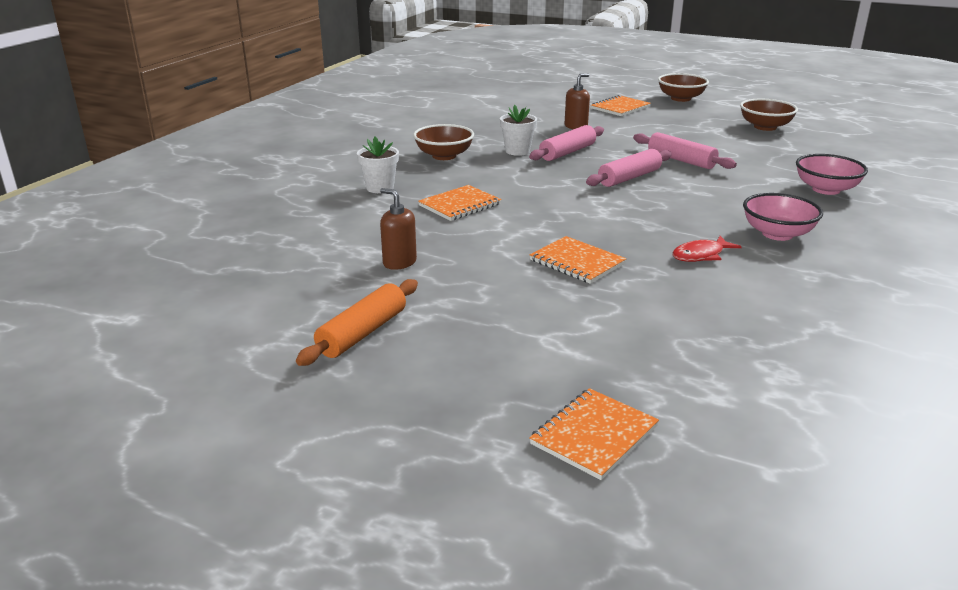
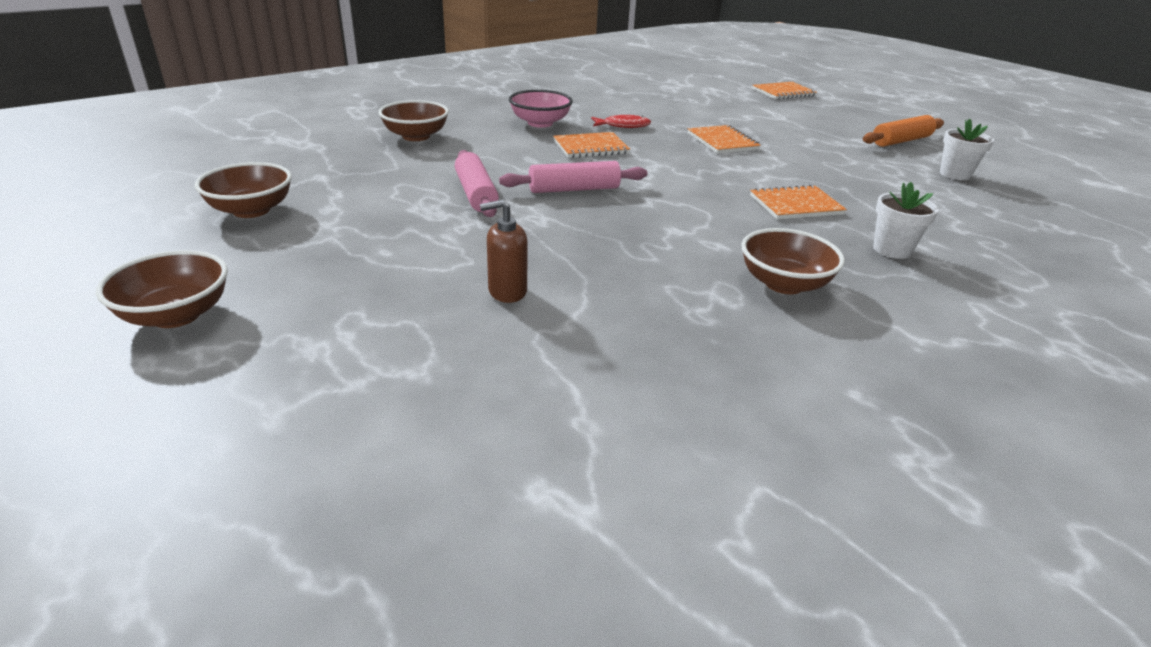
camera: 155 degrees left, 5 degrees up
(399, 262) = (872, 171): brown soap dispenser -> none
(517, 151) = (663, 263): white flower pot -> white flower pot (955, 174)
(567, 152) = (595, 242): pink rolling pin -> none
(620, 108) = (341, 322): orange notebook -> orange notebook (590, 147)
(826, 189) = (416, 136): pink bowl -> brown bowl

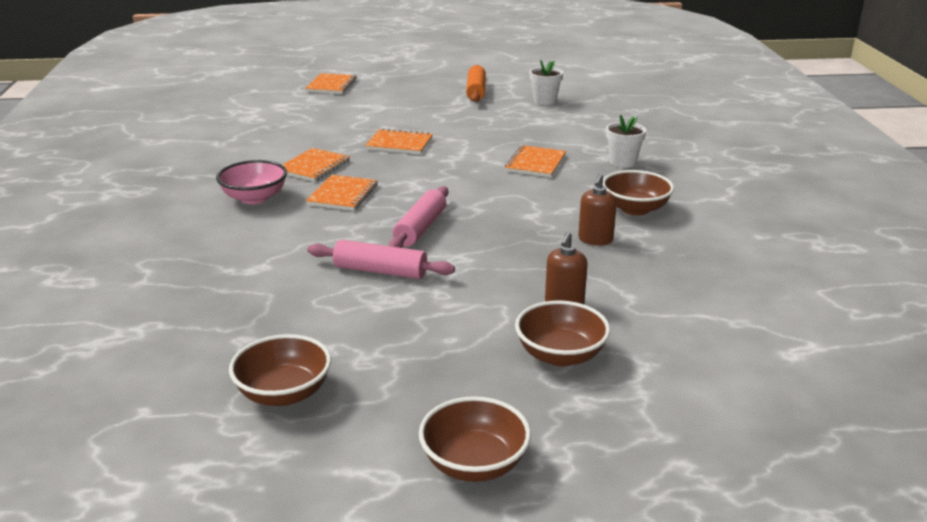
camera: 55 degrees left, 5 degrees down
(416, 136) = (201, 265): brown bowl -> brown bowl (560, 355)
(623, 126) = (313, 167): red fish -> orange notebook
(671, 277) = (595, 240): none -> brown soap dispenser

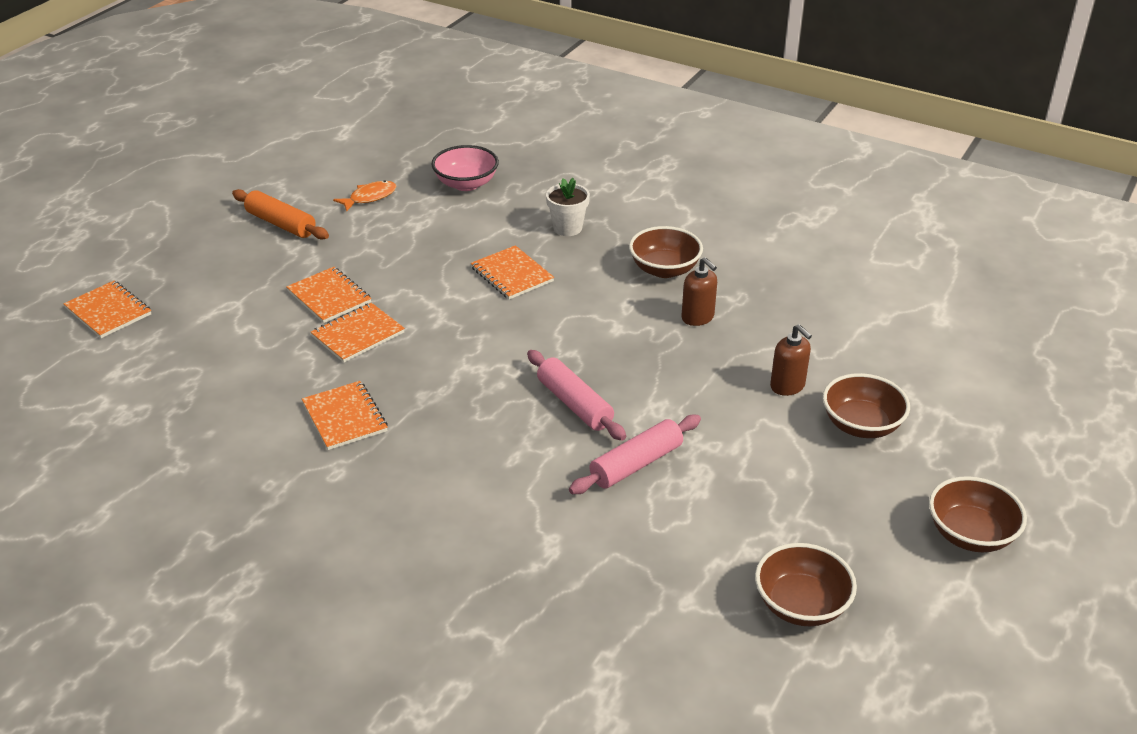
camera: 55 degrees left, 10 degrees up
(254, 198) = (378, 490): pink bowl -> pink bowl (466, 184)
(343, 195) = (443, 424): orange notebook -> orange notebook (329, 297)
(545, 101) = (369, 197): white flower pot -> orange fish

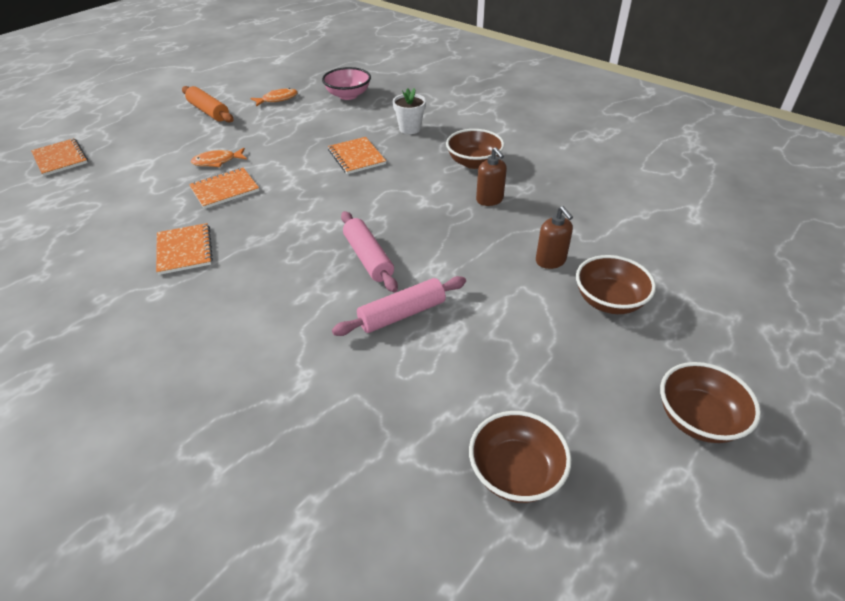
camera: 10 degrees right, 5 degrees up
(329, 297) = (217, 161): orange notebook -> orange fish

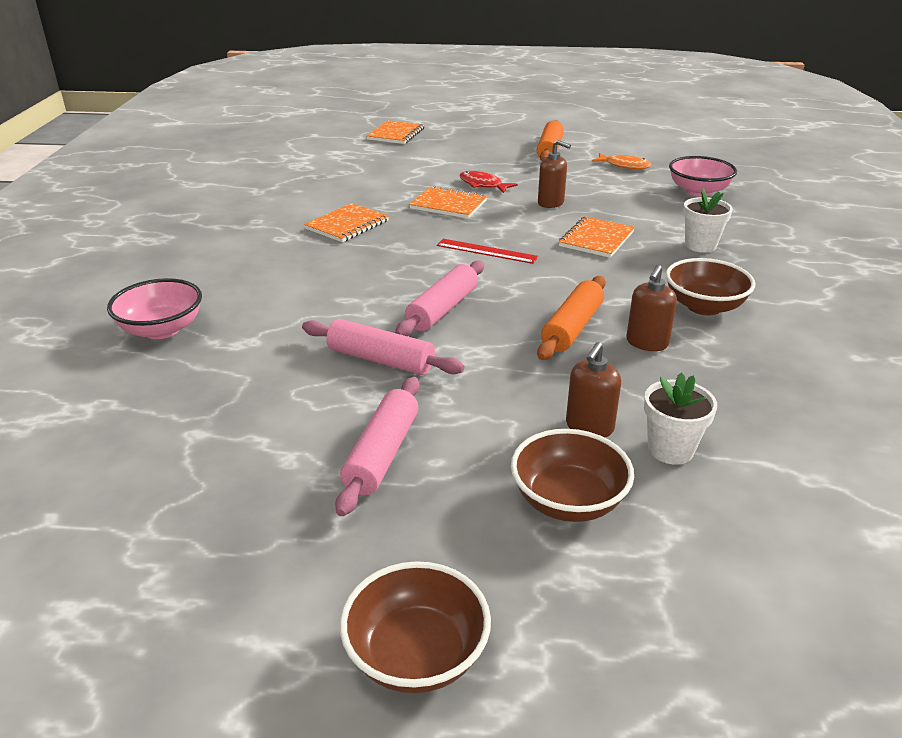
camera: 55 degrees right, 10 degrees down
(217, 161) = (483, 185): orange fish -> red fish
(223, 427) = (161, 329): none -> pink bowl
(286, 149) = (551, 203): none -> brown soap dispenser
(315, 205) = (486, 251): none -> red ruler
(447, 217) = (572, 328): none -> orange rolling pin
(511, 358) = (382, 454): none -> pink rolling pin
(515, 472) = (216, 514): brown bowl -> none
(591, 243) = (670, 449): none -> white flower pot

